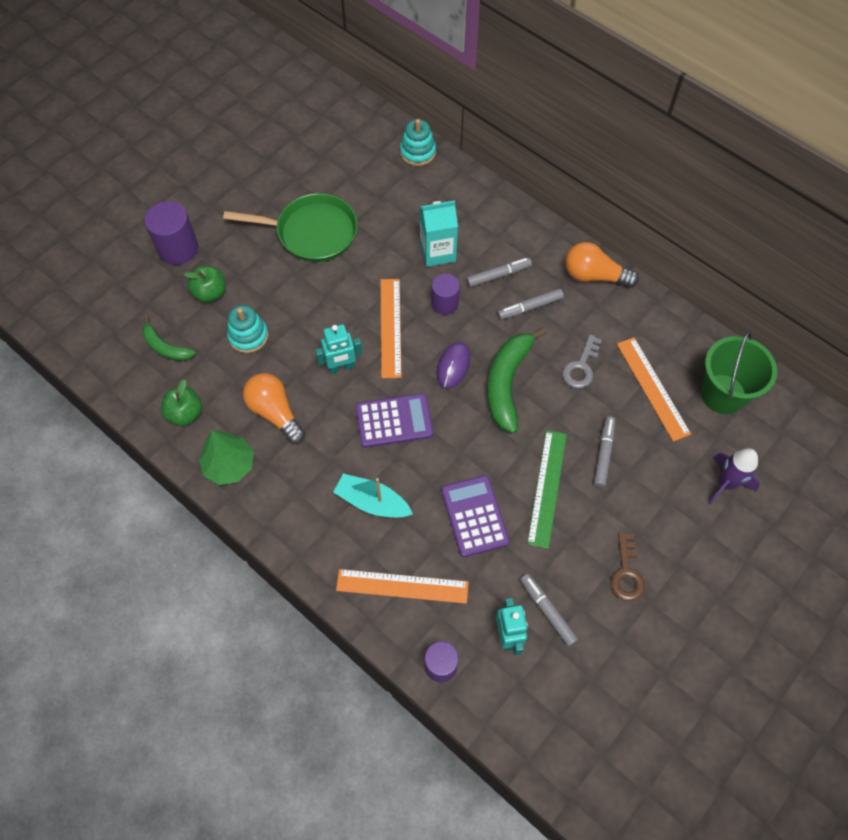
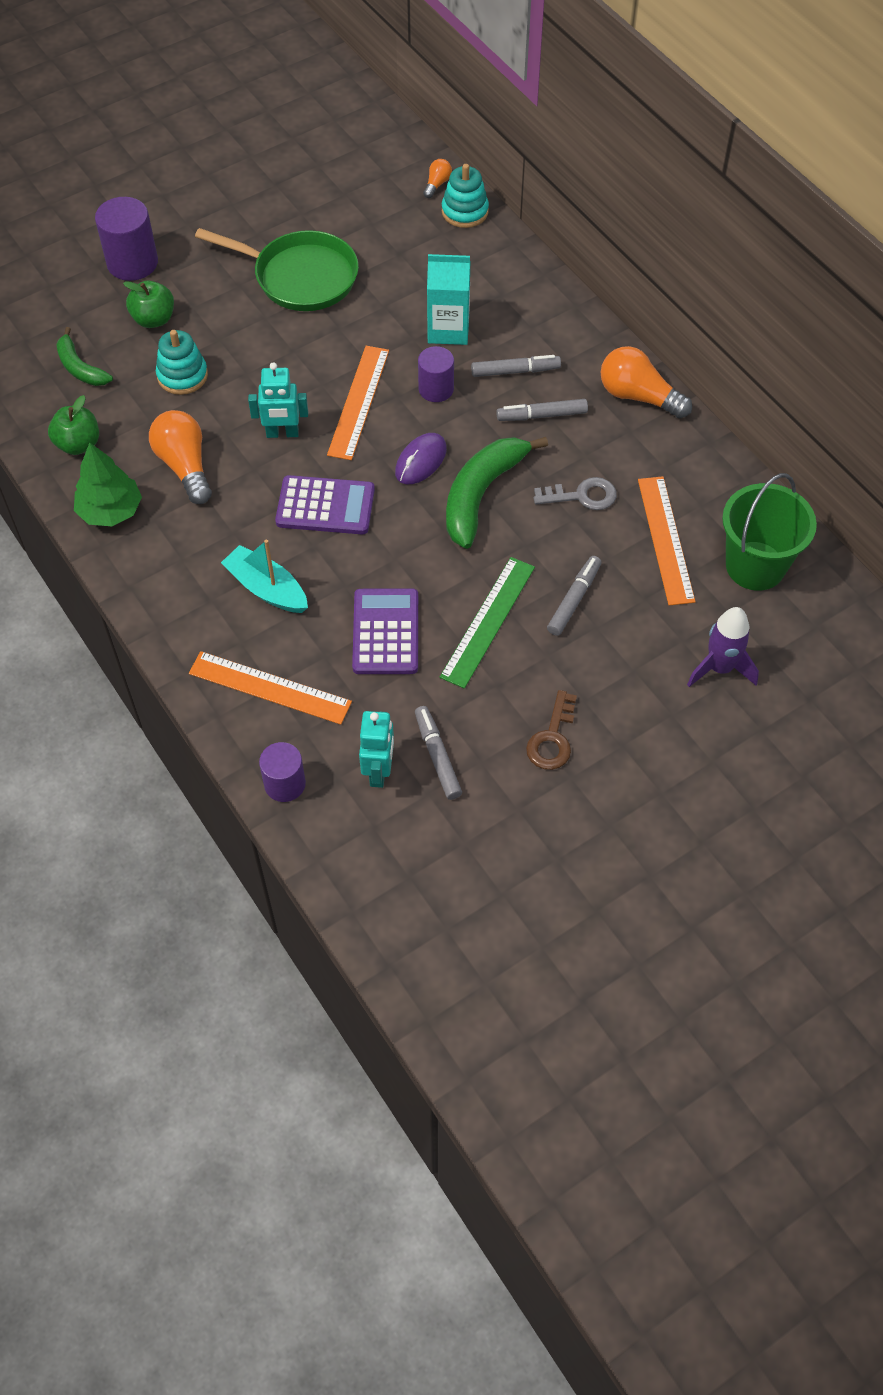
camera: 15 degrees right, 5 degrees down
(390, 134) = (437, 184): none -> orange light bulb
(581, 367) = (582, 496): grey key -> grey key turned 135 degrees counterclockwise

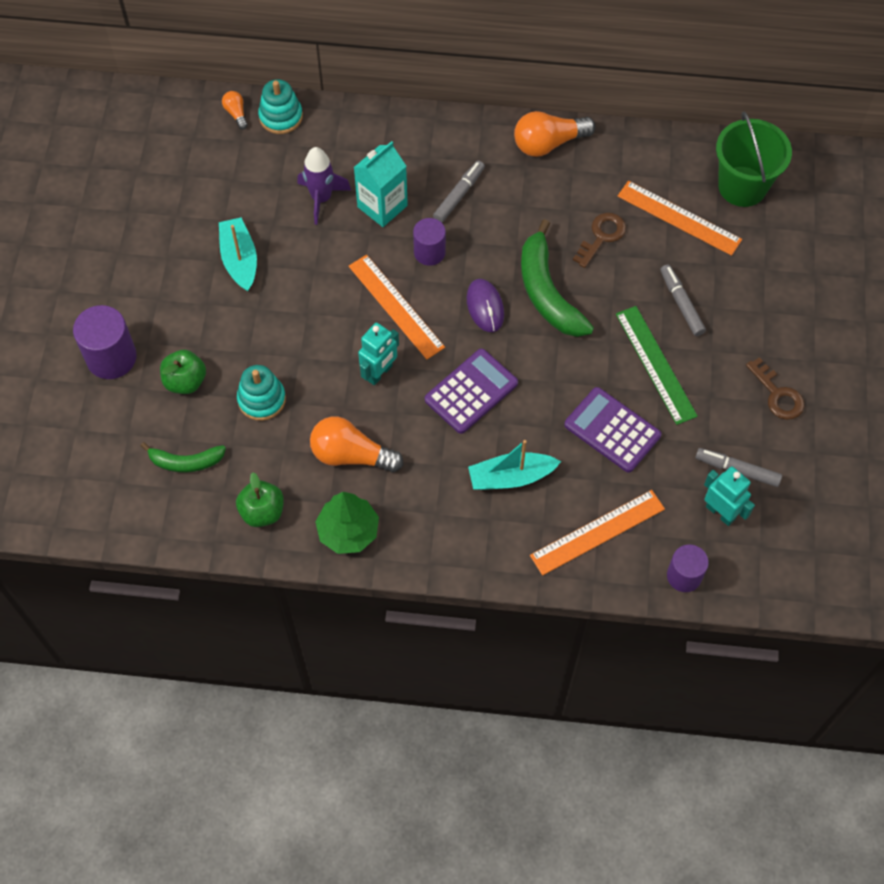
camera: 50 degrees left, 5 degrees up
(300, 277) = (239, 260): green pan -> turquoise boat
(542, 415) = (512, 208): grey marker -> none
(582, 496) = (602, 236): grey key -> brown key
(720, 668) = (802, 264): purple rocket -> purple rocket (321, 198)

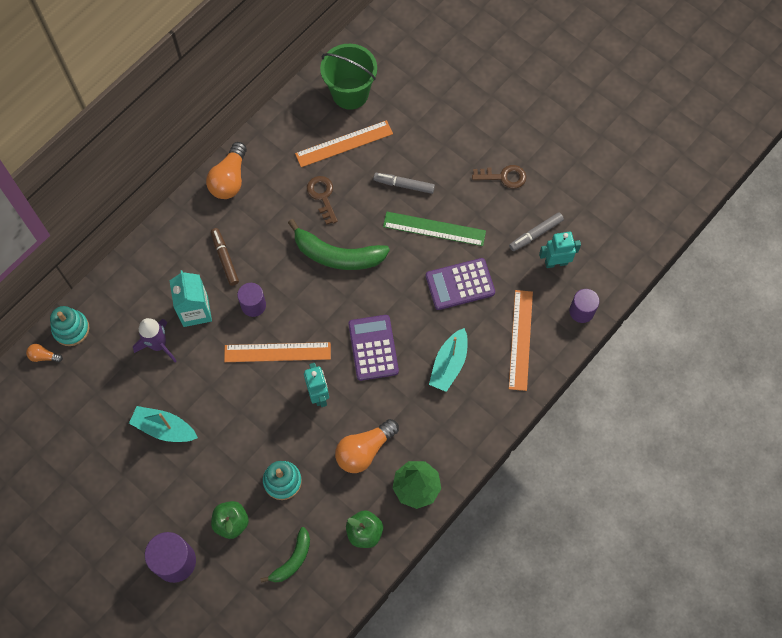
camera: 55 degrees left, 5 degrees up
(459, 195) = (225, 258): grey marker -> brown marker
(485, 307) = (319, 298): purple mouse -> none

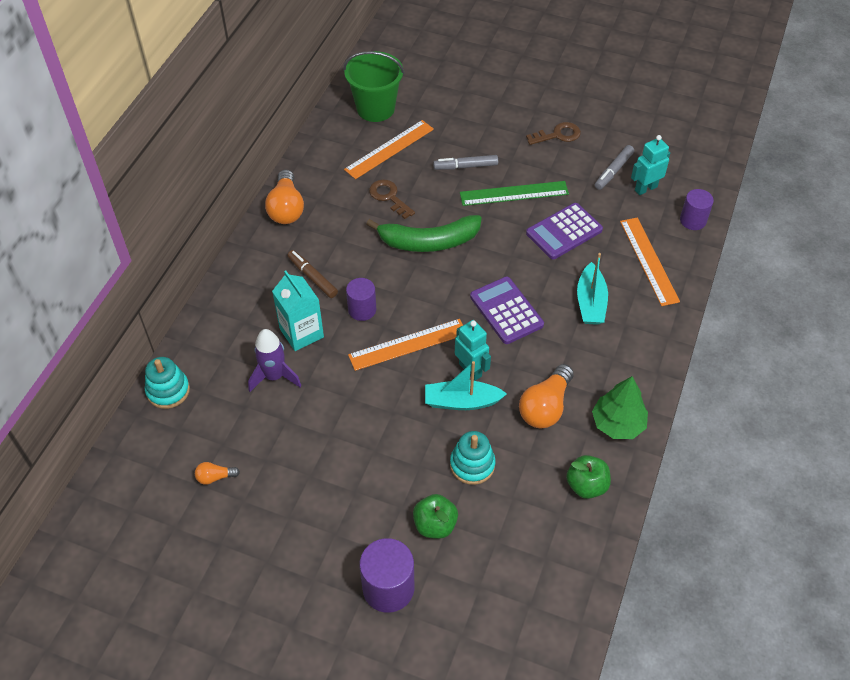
camera: 20 degrees left, 15 degrees down
(44, 356) = (146, 426): orange light bulb -> orange light bulb (215, 477)
(164, 428) = (316, 455): turquoise boat -> turquoise boat (461, 402)
(292, 559) = (521, 540): green banana -> none

